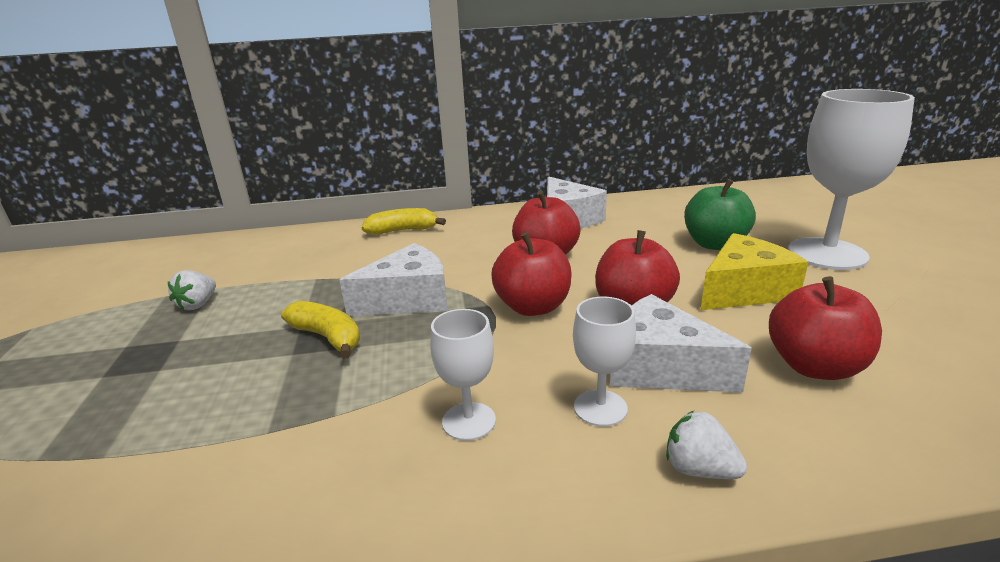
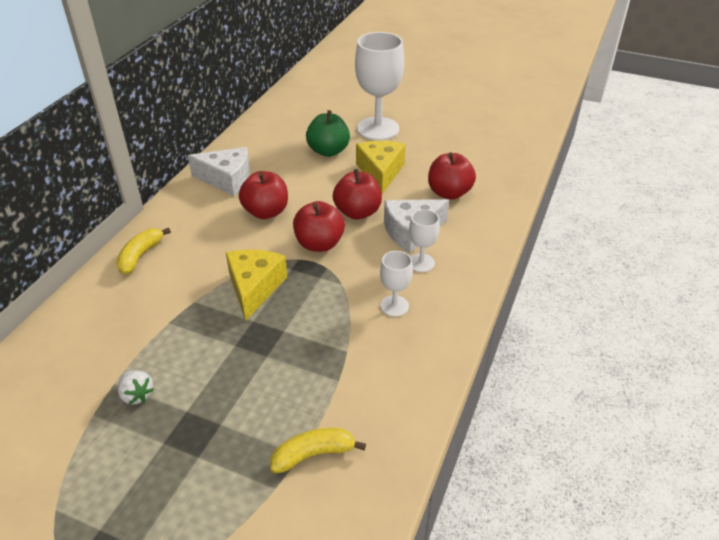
camera: 60 degrees left, 15 degrees up
(328, 337) = (264, 335): yellow banana -> yellow banana (313, 454)
(408, 299) = (254, 288): white cheese -> yellow cheese
(699, 469) = (475, 257): white strawberry -> none

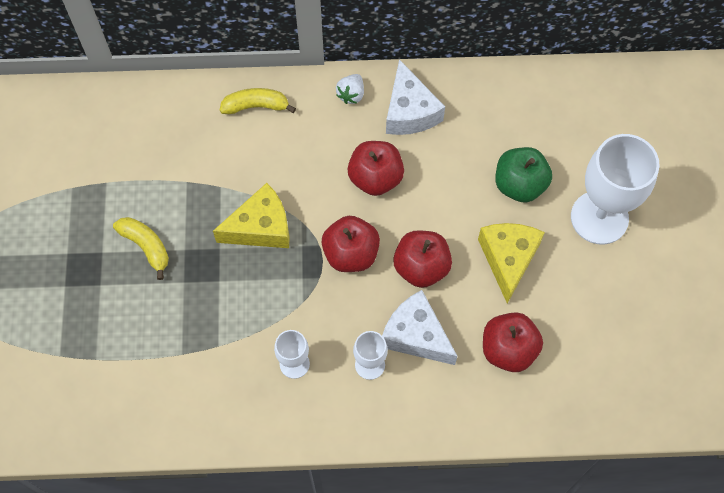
camera: 65 degrees right, 25 degrees up
(137, 395) = (102, 206): white strawberry -> white strawberry (351, 94)
(313, 454) = (99, 369): yellow banana -> yellow banana (146, 246)
(380, 172) = (508, 259): yellow cheese -> yellow cheese turned 60 degrees counterclockwise

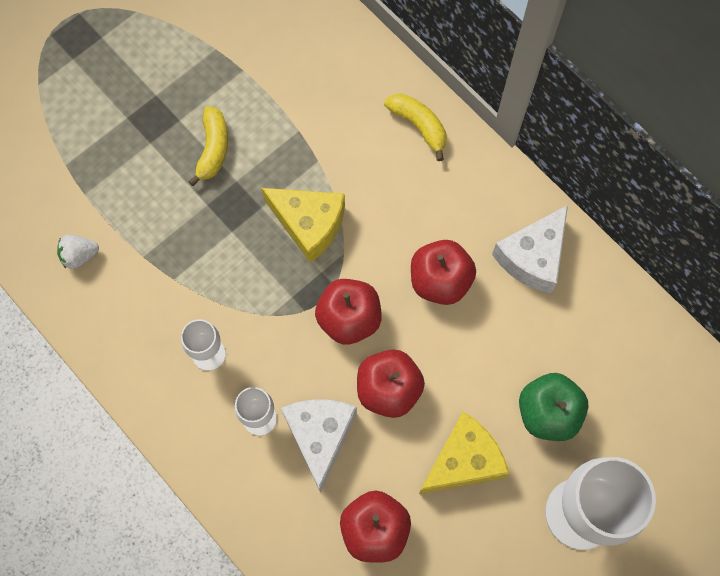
camera: 50 degrees right, 5 degrees up
(351, 94) = (503, 194): white strawberry -> white strawberry (79, 256)

